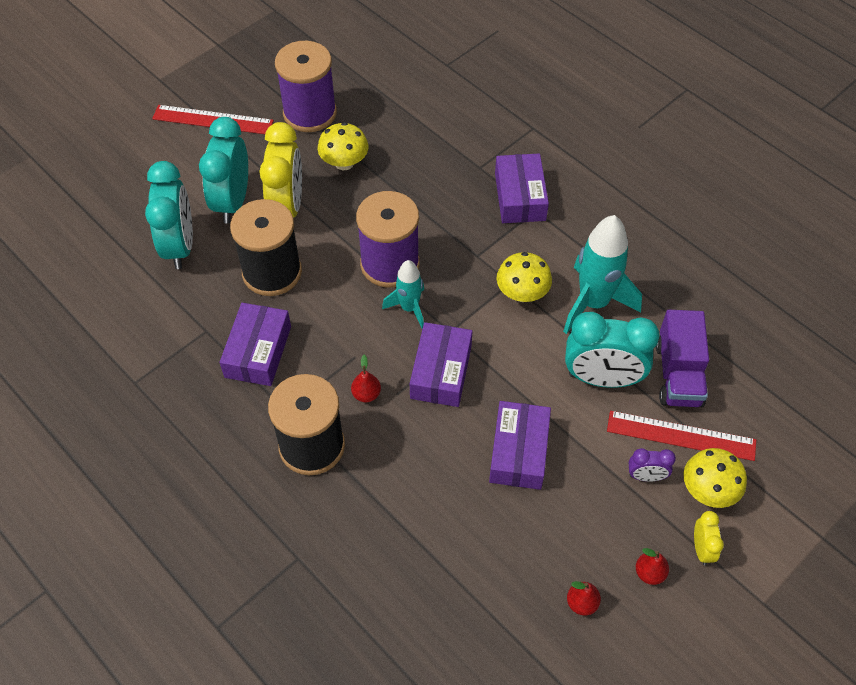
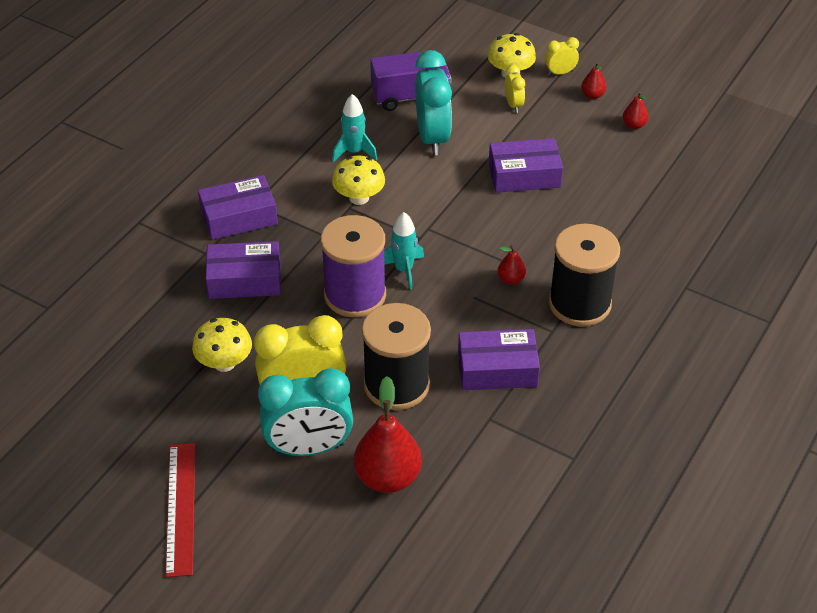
camera: 105 degrees left, 10 degrees down
(179, 246) = (387, 477): turquoise clock -> red pear
(310, 113) = (151, 414): purple spool -> none
(441, 372) = (466, 235): purple box -> purple box (244, 279)
(593, 303) = (354, 152): turquoise rocket -> turquoise rocket, size x0.58
(646, 476) = (513, 105): purple clock -> yellow clock
(681, 435) = (468, 90): red ruler -> none

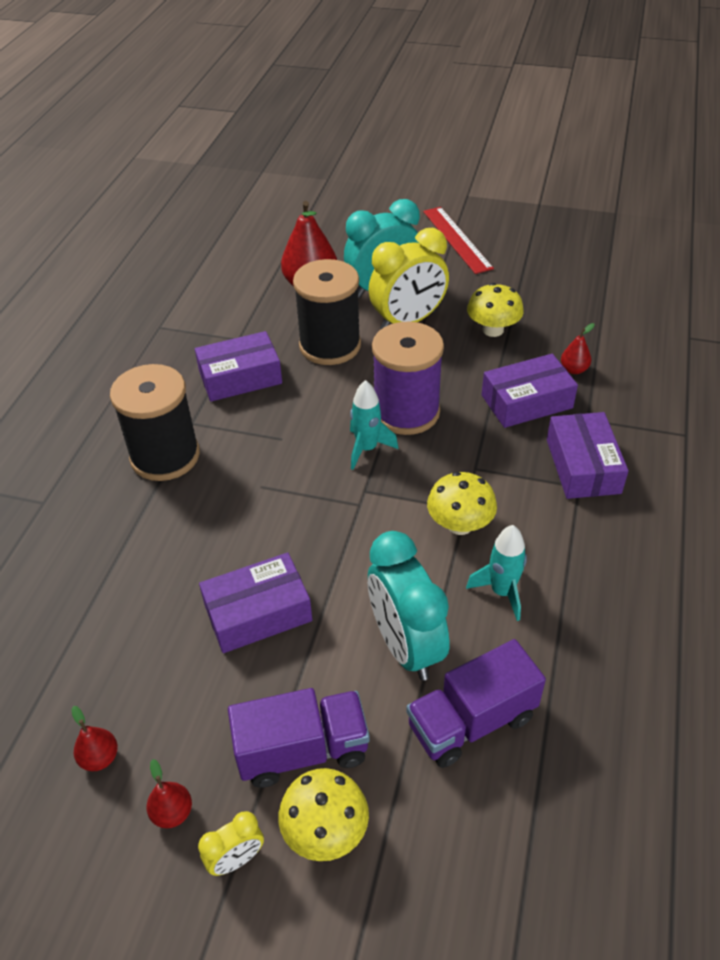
camera: 165 degrees right, 0 degrees up
(239, 217) = (583, 466): purple box -> purple box turned 60 degrees counterclockwise
(511, 279) = (245, 465): red pear -> red pear (574, 369)
(513, 105) = (302, 750): yellow clock -> purple truck

